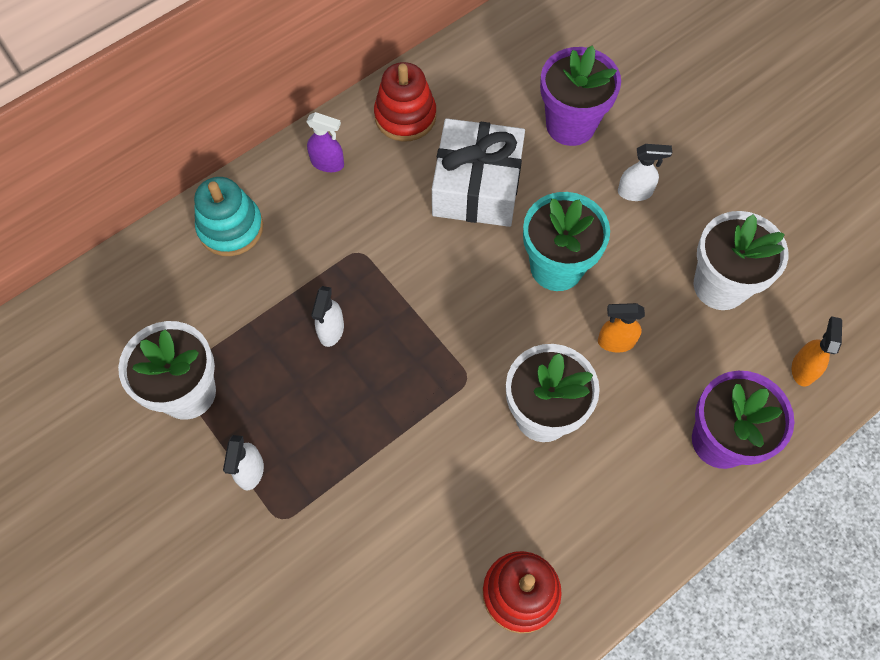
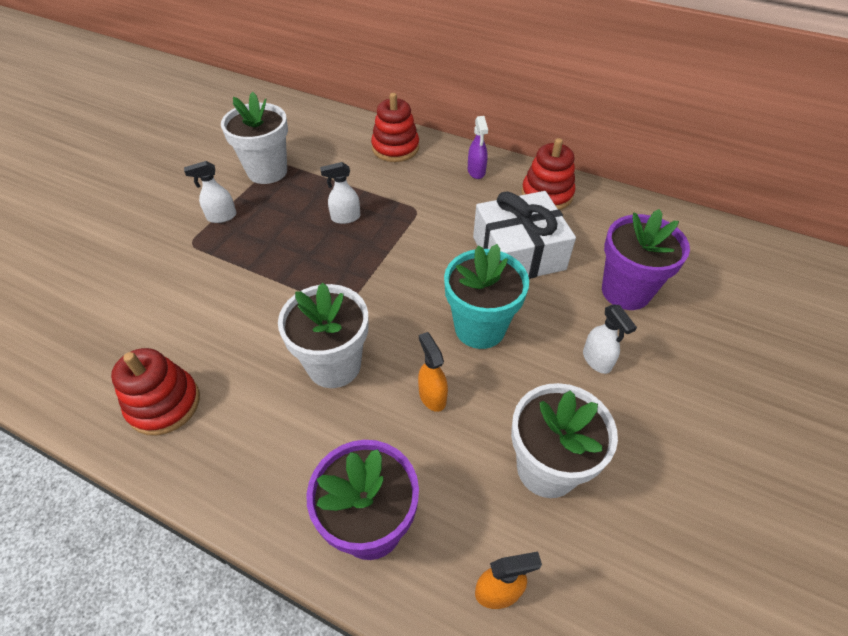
camera: 65 degrees right, 15 degrees down
(231, 228) = (395, 148): turquoise stacking toy -> red stacking toy

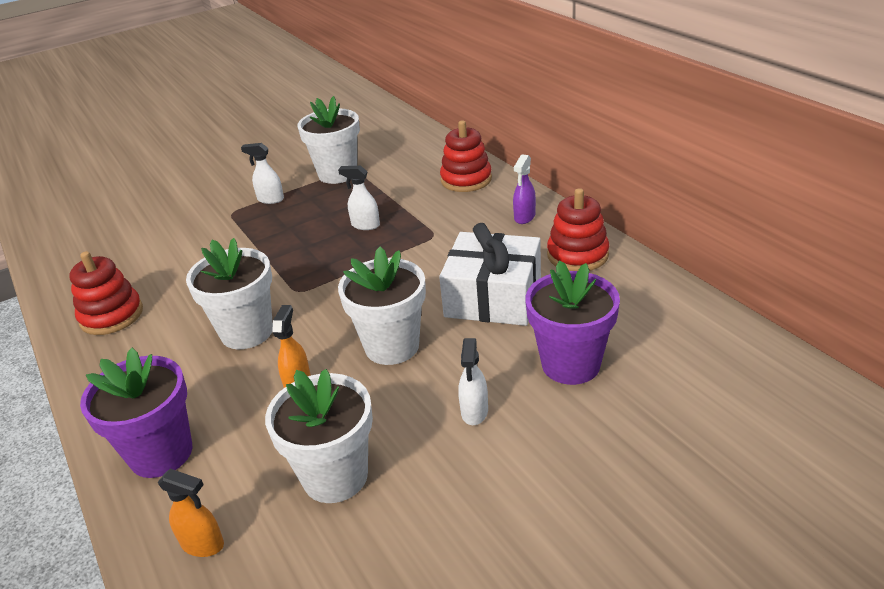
camera: 35 degrees right, 15 degrees down
(480, 328) = (392, 346): turquoise flower pot -> white flower pot

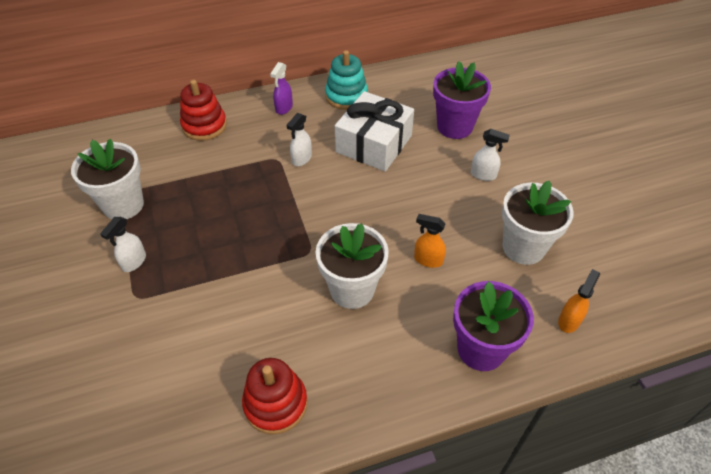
camera: 80 degrees left, 15 degrees up
(365, 225) = (234, 197): white spray bottle -> white spray bottle (301, 159)
(392, 346) = (406, 203): white flower pot -> none
(524, 217) = (284, 108): purple spray bottle -> purple spray bottle turned 75 degrees clockwise
(577, 255) = (346, 96): red stacking toy -> turquoise stacking toy

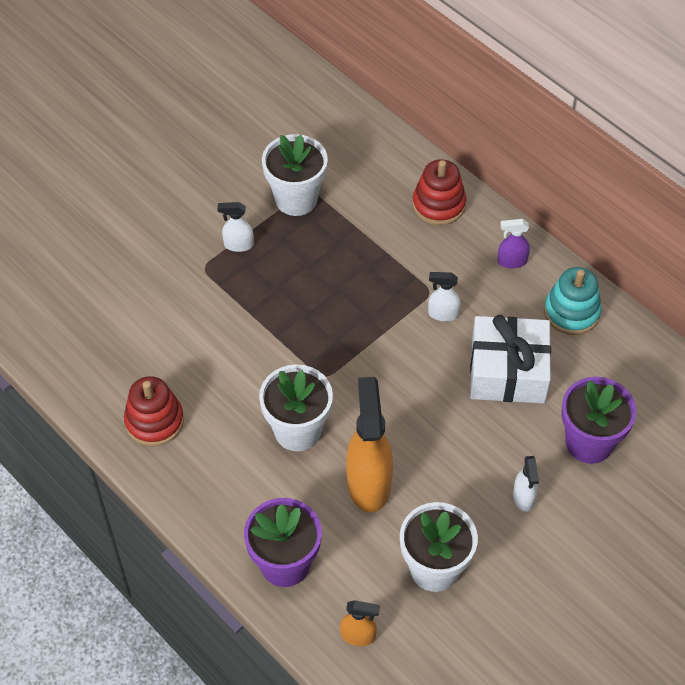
camera: 65 degrees right, 5 degrees up
(428, 260) = (368, 483): orange spray bottle -> orange spray bottle, size x2.04

